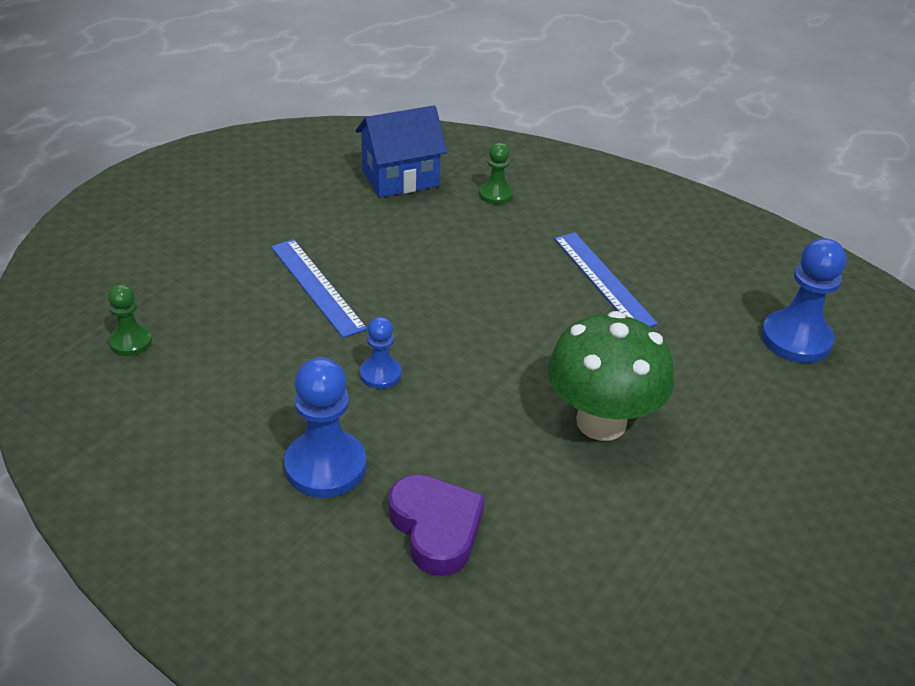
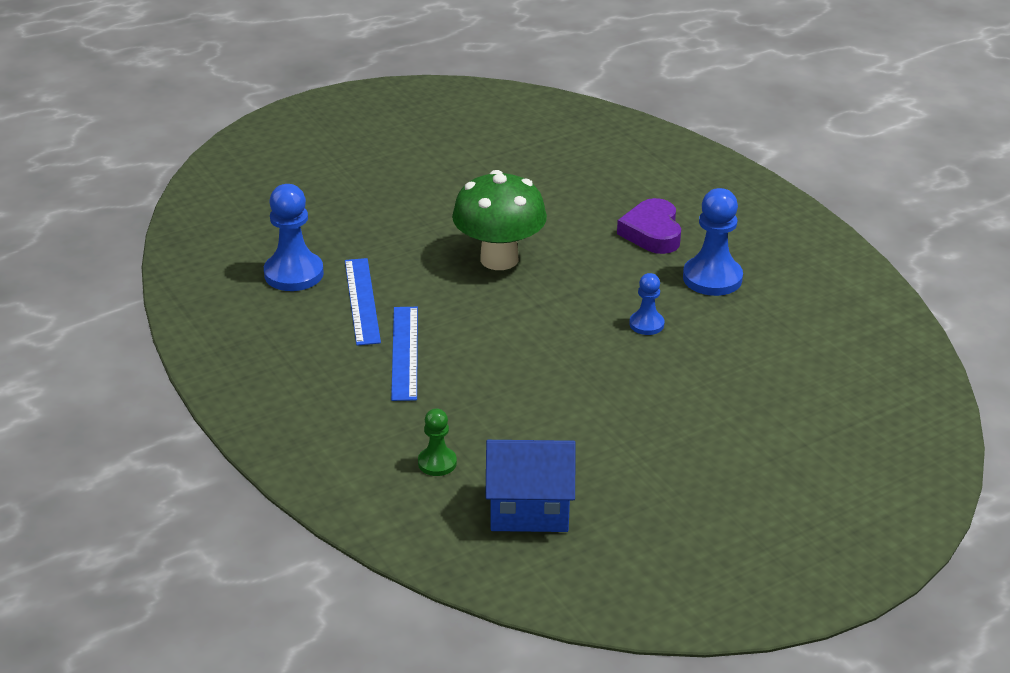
camera: 155 degrees left, 5 degrees down
(130, 342) = (851, 395): green pawn -> none
(316, 287) = (672, 406): blue ruler -> blue ruler (362, 301)

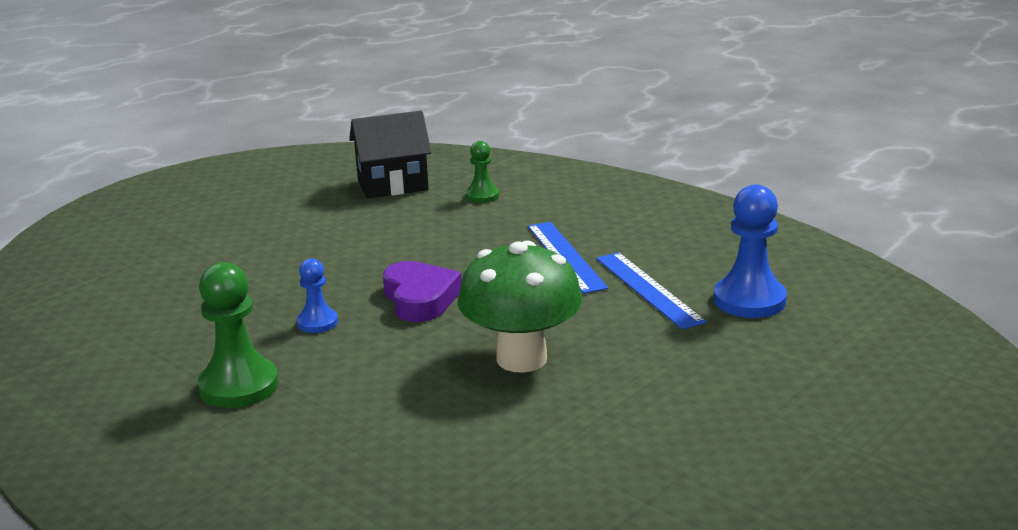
camera: 165 degrees right, 10 degrees down
(529, 510) = (392, 185): blue house -> black house
(652, 233) = (327, 432): purple heart -> purple heart (420, 299)
(712, 278) = (239, 386): blue pawn -> green pawn

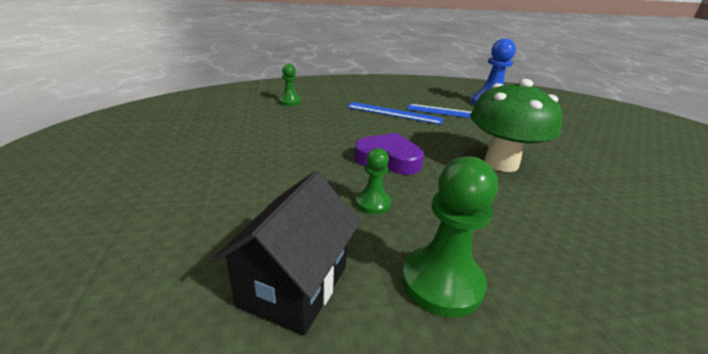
camera: 55 degrees left, 5 degrees up
(317, 322) = (373, 203): blue pawn -> green pawn
(392, 185) = (225, 111): black house -> black house (294, 285)

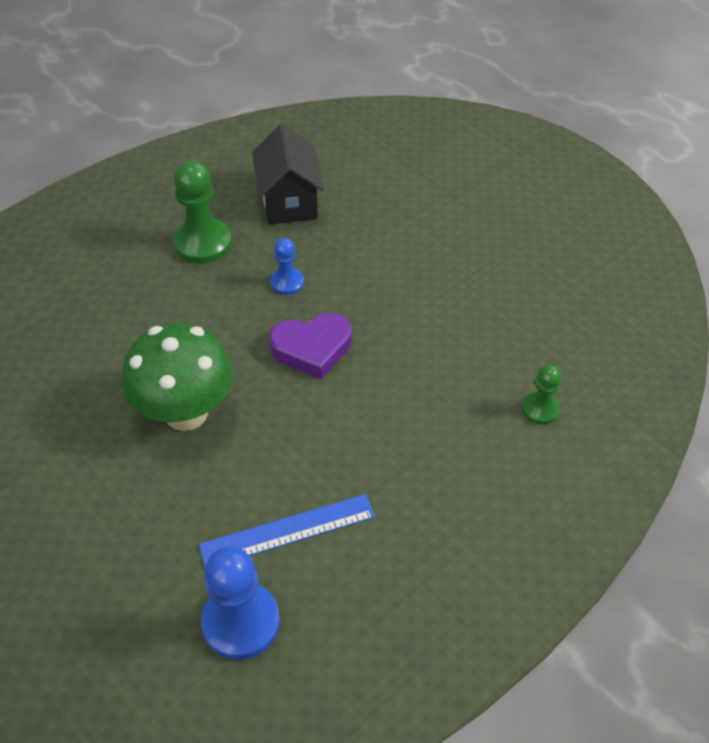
camera: 150 degrees right, 20 degrees up
(373, 203) = (287, 282): green pawn -> blue pawn
(394, 113) = (377, 469): blue ruler -> none

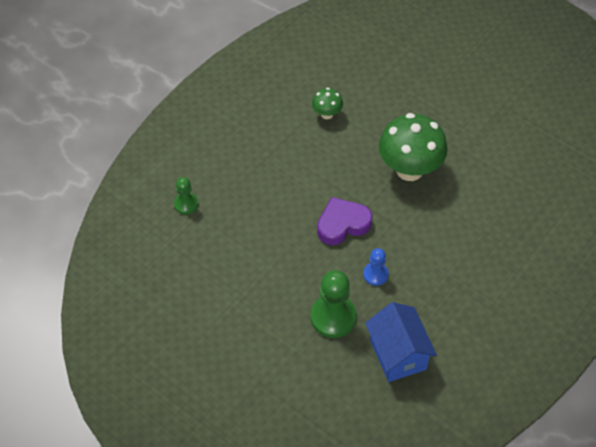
camera: 170 degrees right, 5 degrees up
(203, 243) = (452, 301): green pawn -> green pawn (333, 317)
(241, 622) = (338, 71): blue pawn -> none
(287, 530) = (327, 114): blue ruler -> green mushroom
(289, 202) = (398, 354): black house -> blue house

